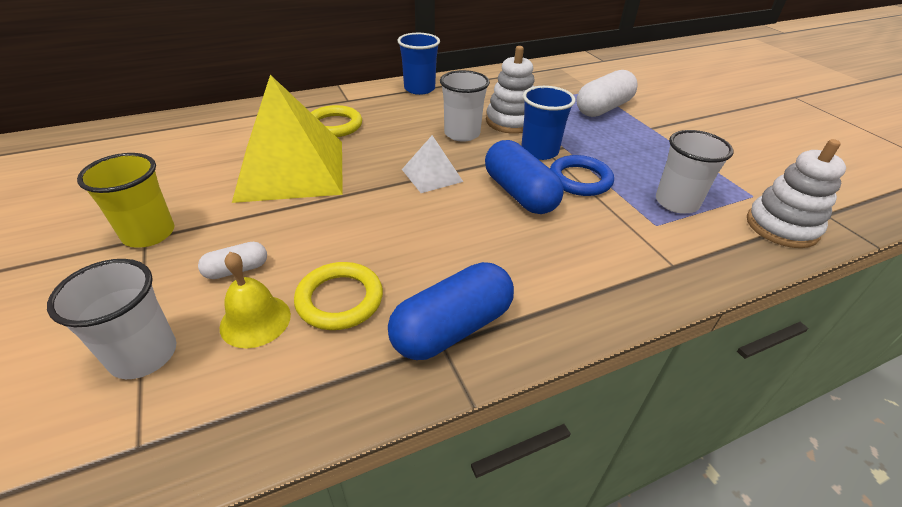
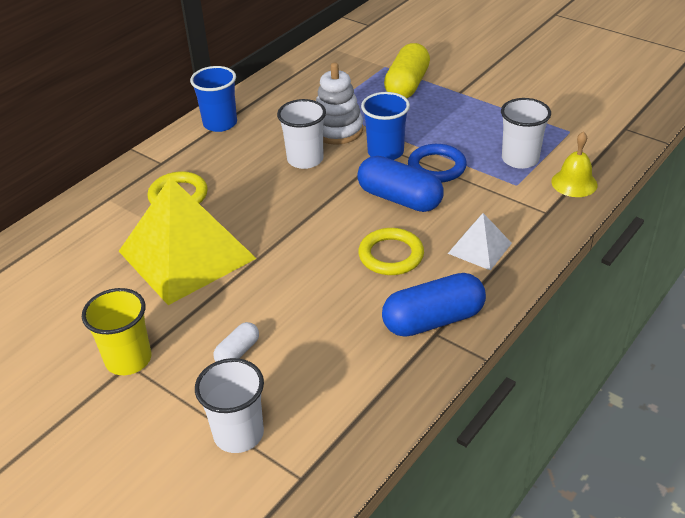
camera: 25 degrees left, 0 degrees up
(255, 320) = (293, 377): yellow bell -> yellow bell (574, 183)
(340, 299) = (338, 337): yellow ring -> yellow ring (391, 255)
(432, 175) = (315, 210): white pyramid -> white pyramid (479, 248)
(452, 328) = (433, 320): blue capsule -> blue capsule turned 45 degrees clockwise
(603, 108) = (407, 85): white capsule -> yellow capsule
(781, 227) = (600, 151): white stacking toy -> none

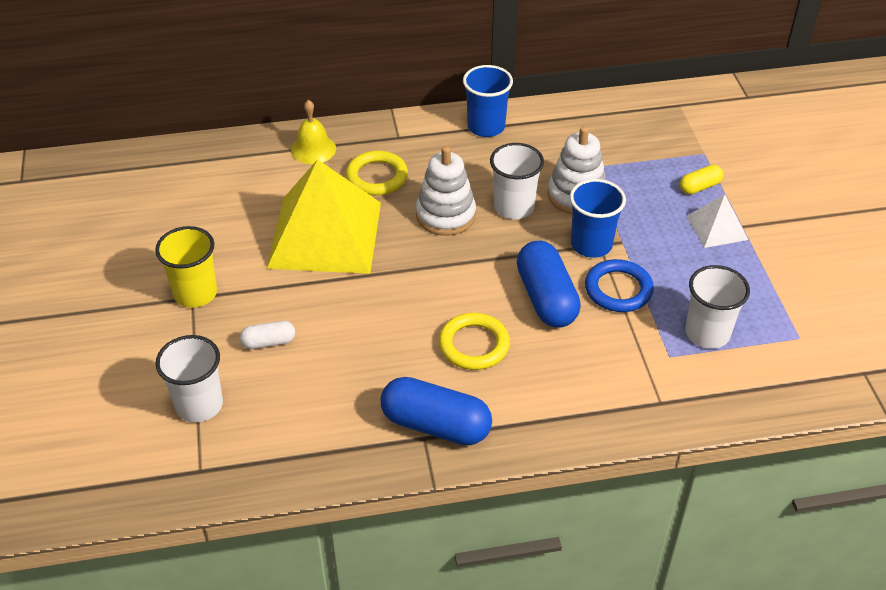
camera: 40 degrees right, 5 degrees up
(263, 190) = (445, 215): none -> white stacking toy
(407, 85) = (699, 187): yellow capsule -> yellow capsule, size x0.51
(479, 248) = (555, 391): white pyramid -> white pyramid (716, 227)
(574, 183) = (727, 392): yellow bell -> yellow bell (313, 149)

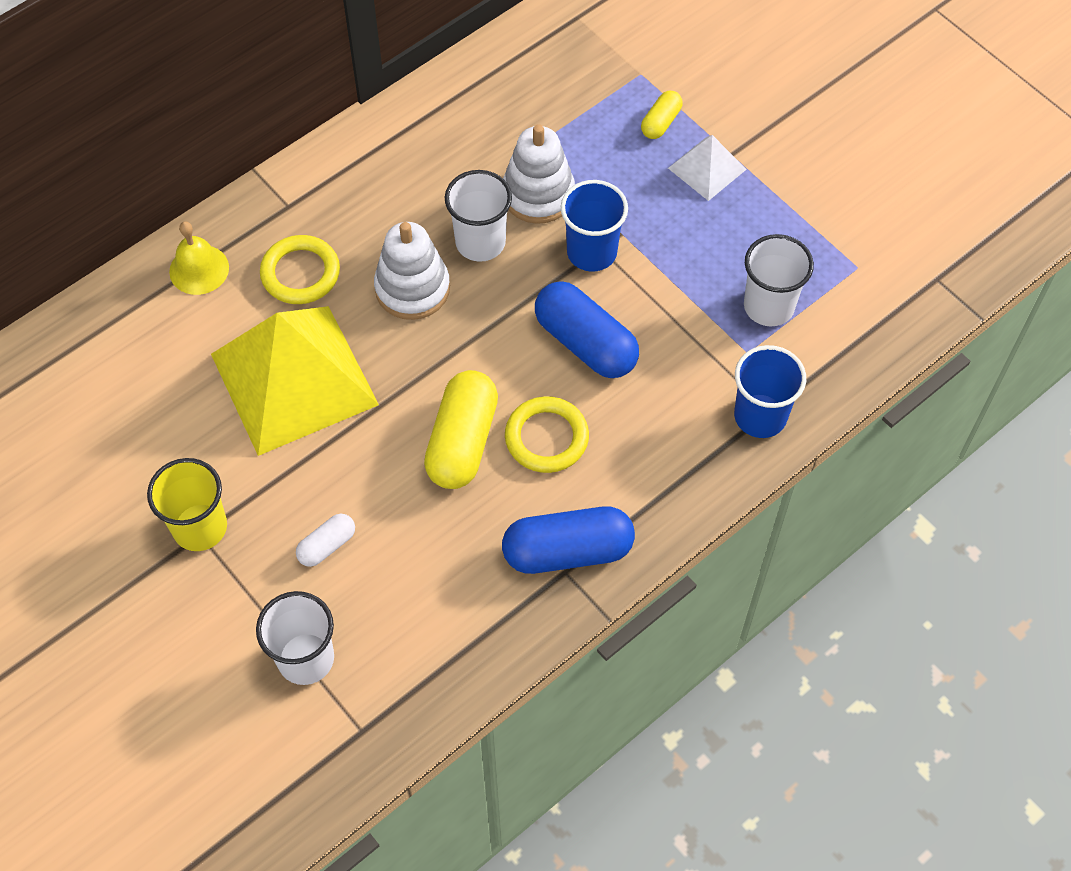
camera: 30 degrees left, 15 degrees up
(411, 321) = (462, 441): none -> yellow capsule
(486, 127) = (380, 145): blue cup -> blue cup (760, 416)
(618, 289) = (652, 296): blue ring -> none

